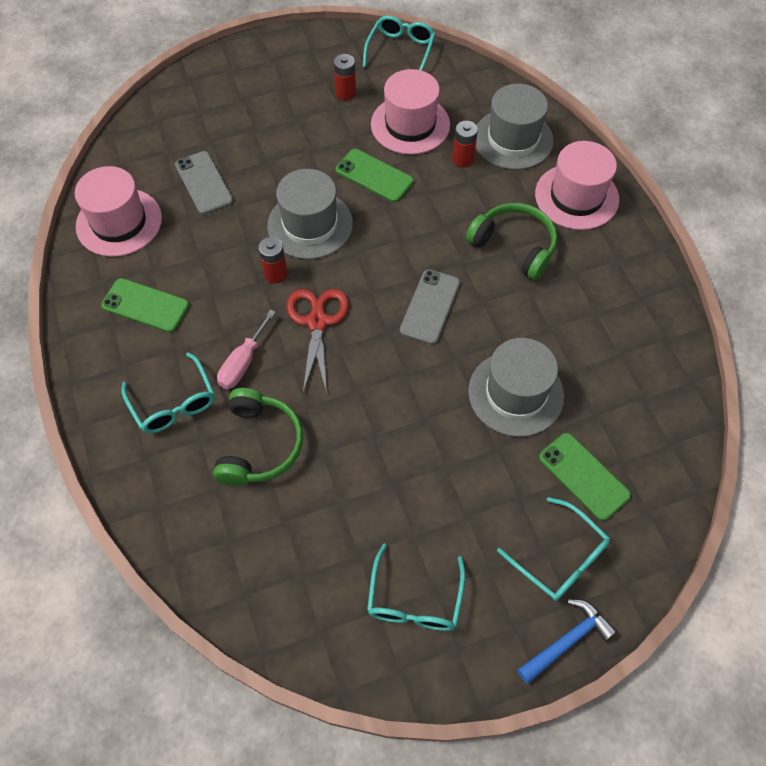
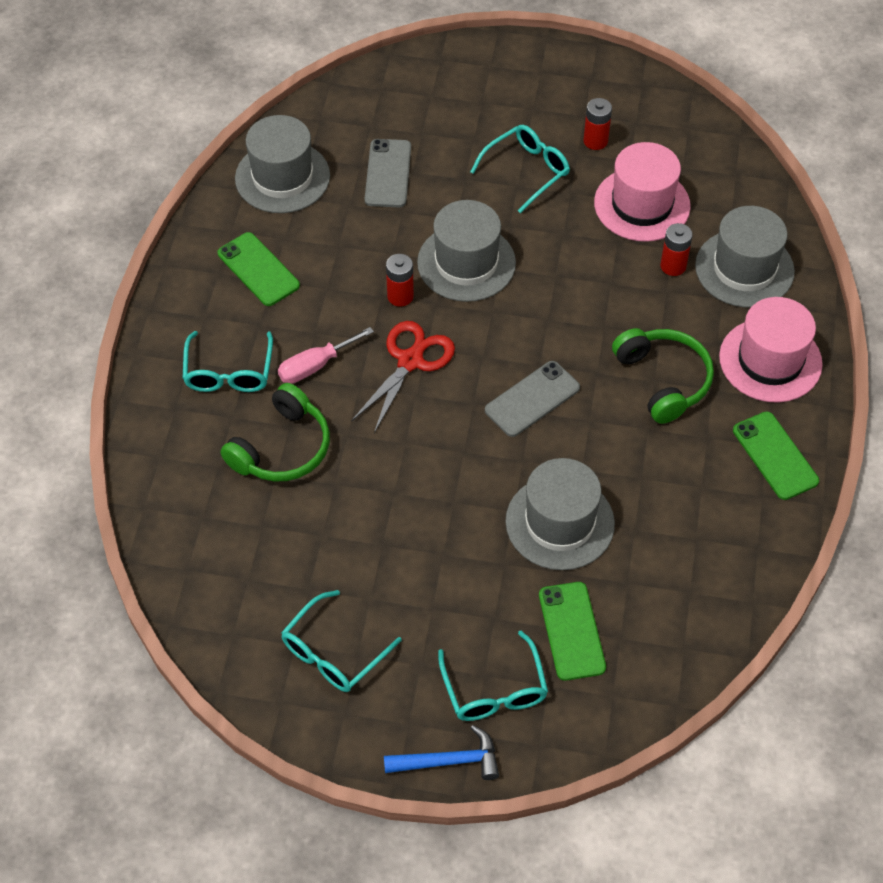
camera: 30 degrees right, 5 degrees down
(119, 222) = (282, 177): pink hat -> grey hat
(374, 176) = (566, 242): green phone -> green phone (775, 456)
(400, 50) = (688, 119): turquoise glasses -> turquoise glasses (526, 171)

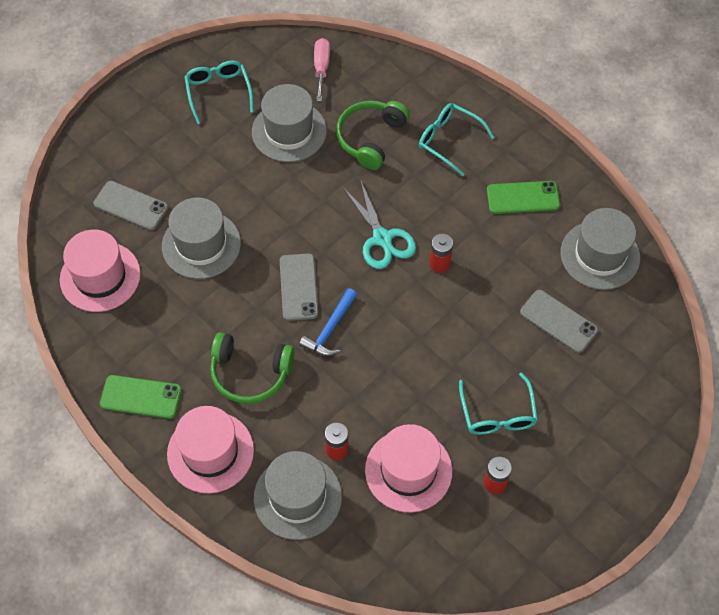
camera: 125 degrees right, 5 degrees up
(282, 448) = (370, 138): green headphones -> green headphones turned 45 degrees clockwise
(315, 366) = (419, 186): pink screwdriver -> pink screwdriver (321, 68)
(410, 361) = (382, 238): red scissors -> turquoise scissors
(449, 761) = (113, 107): blue hammer -> blue hammer (330, 329)
(466, 263) = (439, 319): grey hat -> grey hat (289, 131)
(494, 689) = (132, 149): turquoise glasses -> none
(571, 631) = (131, 206): green phone -> grey phone
(684, 594) = (100, 276): none -> pink hat

